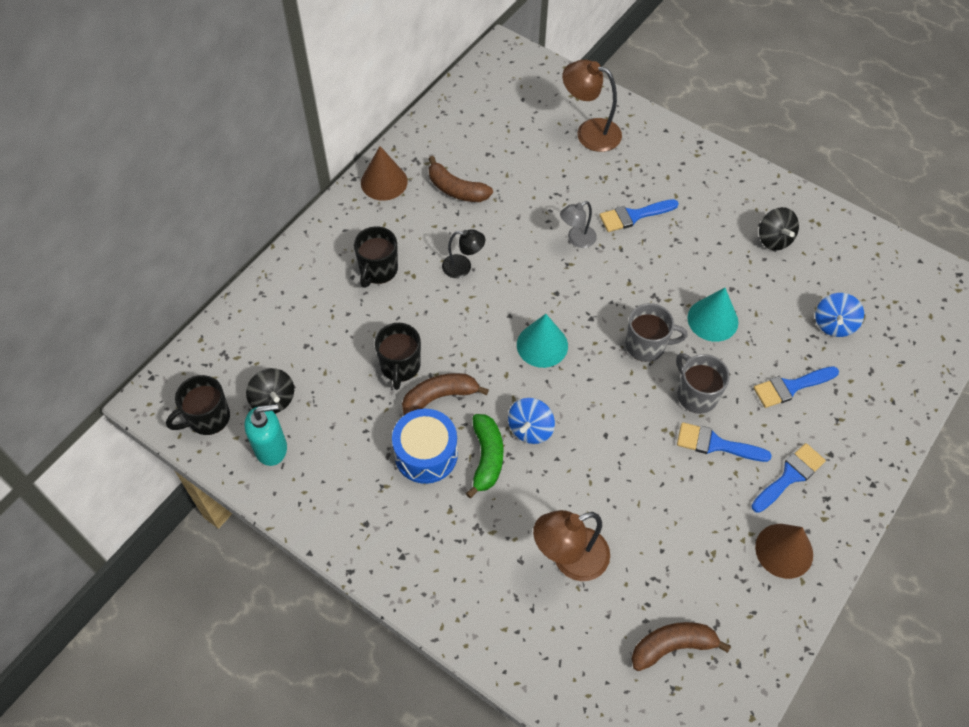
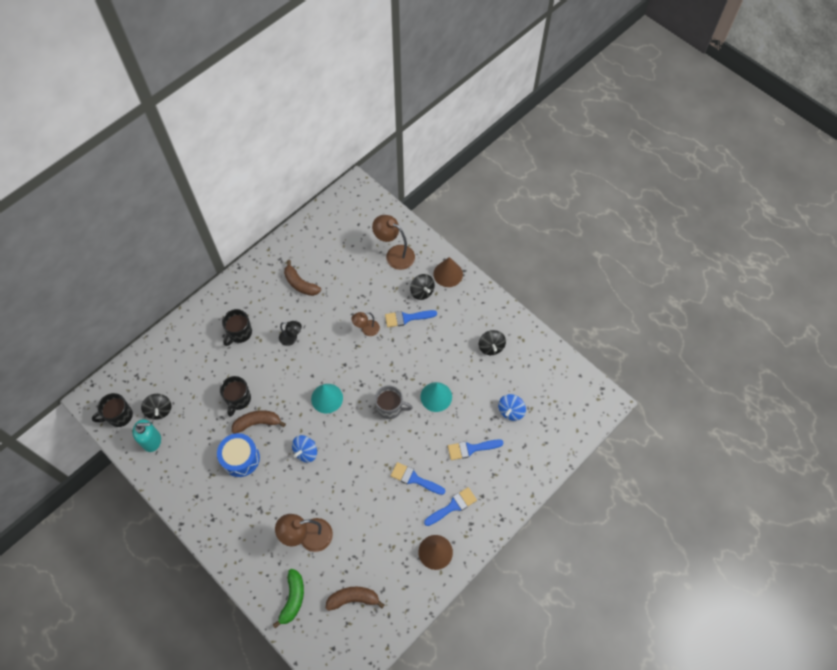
camera: 10 degrees right, 5 degrees up
(384, 182) = (257, 272): brown cone -> brown cone (448, 274)
(487, 458) = (276, 466): green banana -> green banana (293, 599)
(576, 239) = (366, 329): grey lamp -> brown lamp
(646, 177) = (422, 292): none -> black spinning top
(696, 395) = (411, 445): grey mug -> none

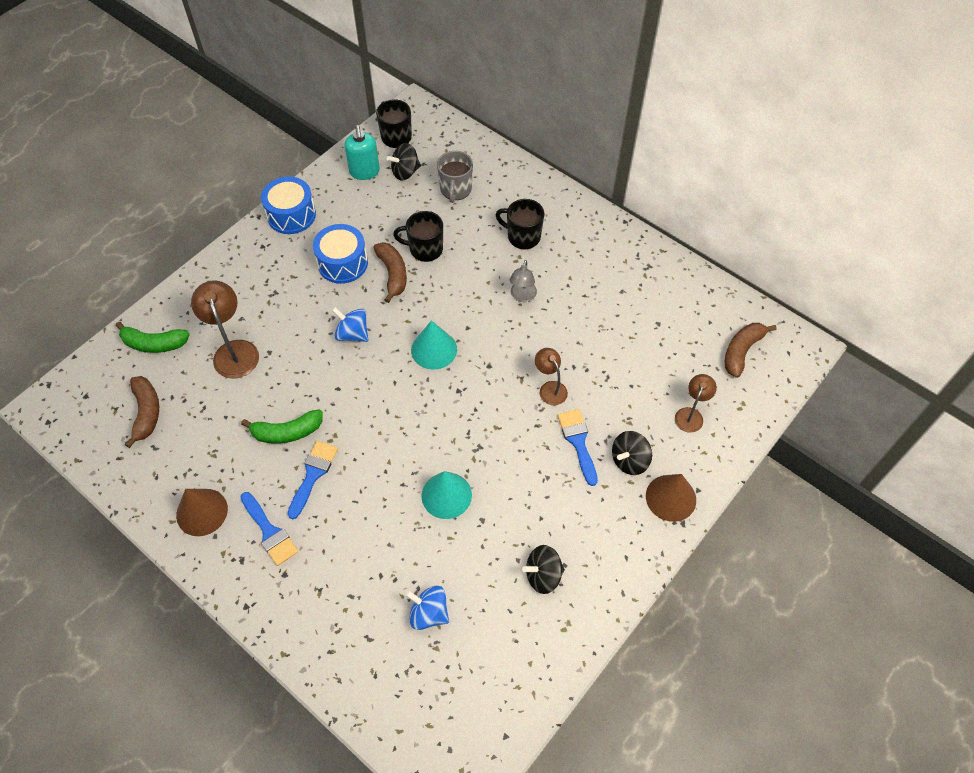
camera: 85 degrees right, 5 degrees down
(185, 497) = (291, 215): none -> blue drum
(292, 338) = (522, 296): black lamp -> grey lamp
(300, 284) = (612, 296): brown banana -> brown banana (741, 351)
(380, 496) = (287, 432): none -> green banana
(390, 408) = (423, 432): grey mug -> grey mug (455, 190)
(394, 254) = (691, 415): brown lamp -> brown lamp, size x0.60
(471, 449) = (361, 553): blue brush -> none

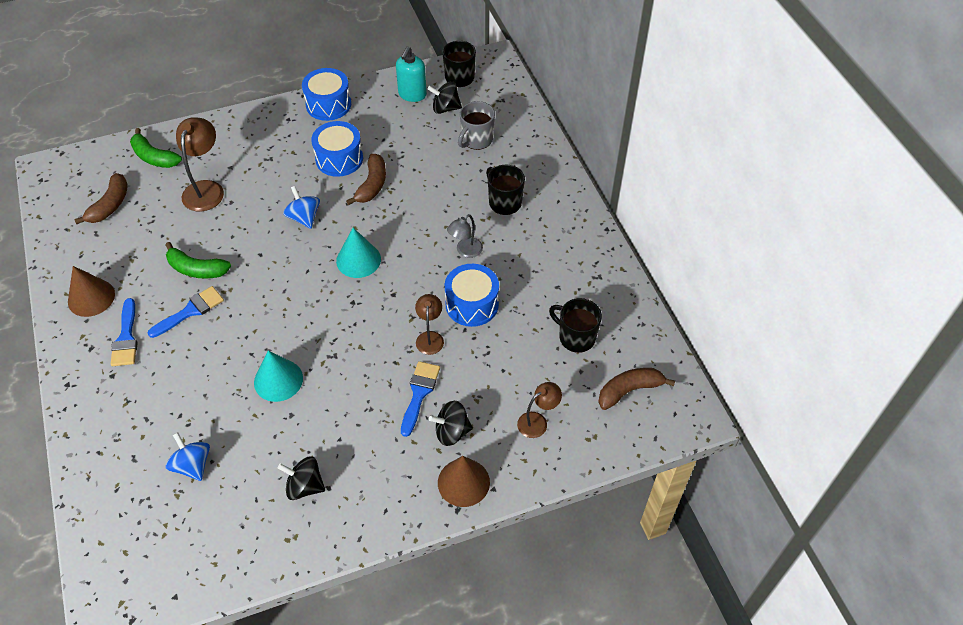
camera: 30 degrees right, 5 degrees down
(425, 249) = (413, 176): black mug -> black mug (576, 337)
(563, 341) = (472, 304): none -> blue drum

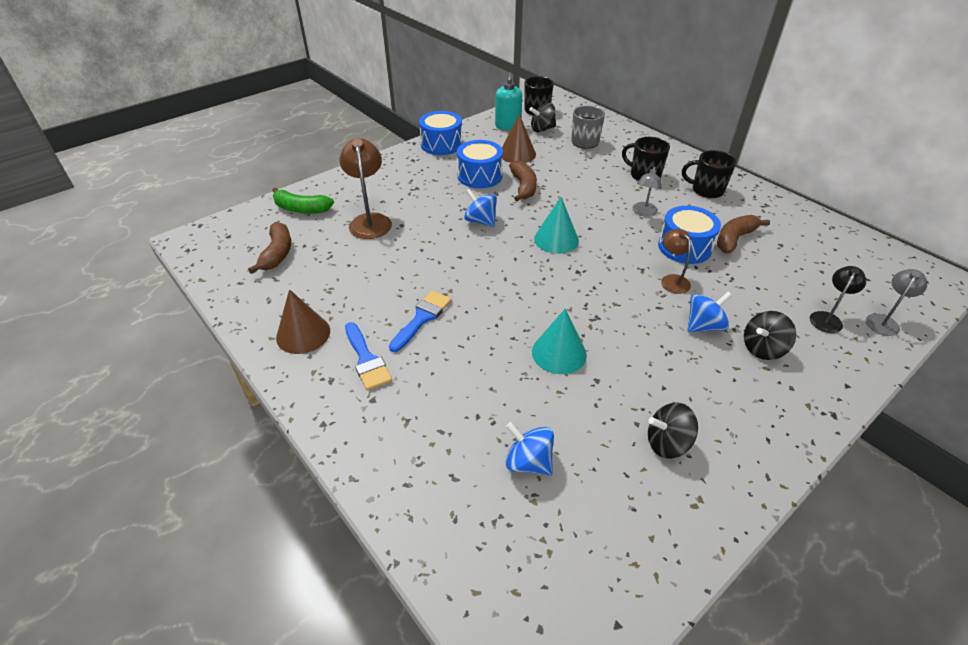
camera: 20 degrees left, 10 degrees down
(196, 269) = (404, 283): green banana -> none
(419, 393) = (703, 326): blue brush -> blue spinning top
(463, 482) = (815, 388): brown cone -> brown cone (517, 154)
(537, 421) = (827, 318): brown lamp -> black lamp
(576, 337) = (792, 248): black mug -> black mug (706, 190)
(587, 441) = (884, 321): none -> grey lamp
(629, 390) = (874, 274): brown banana -> brown banana (734, 239)

